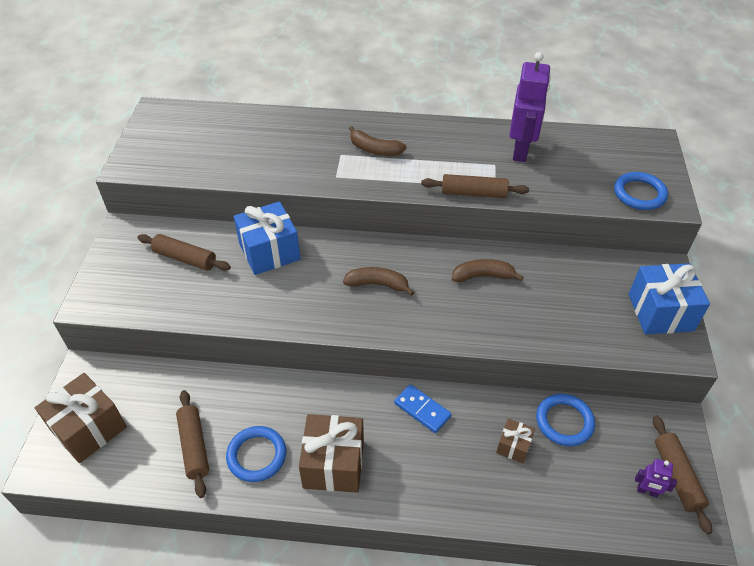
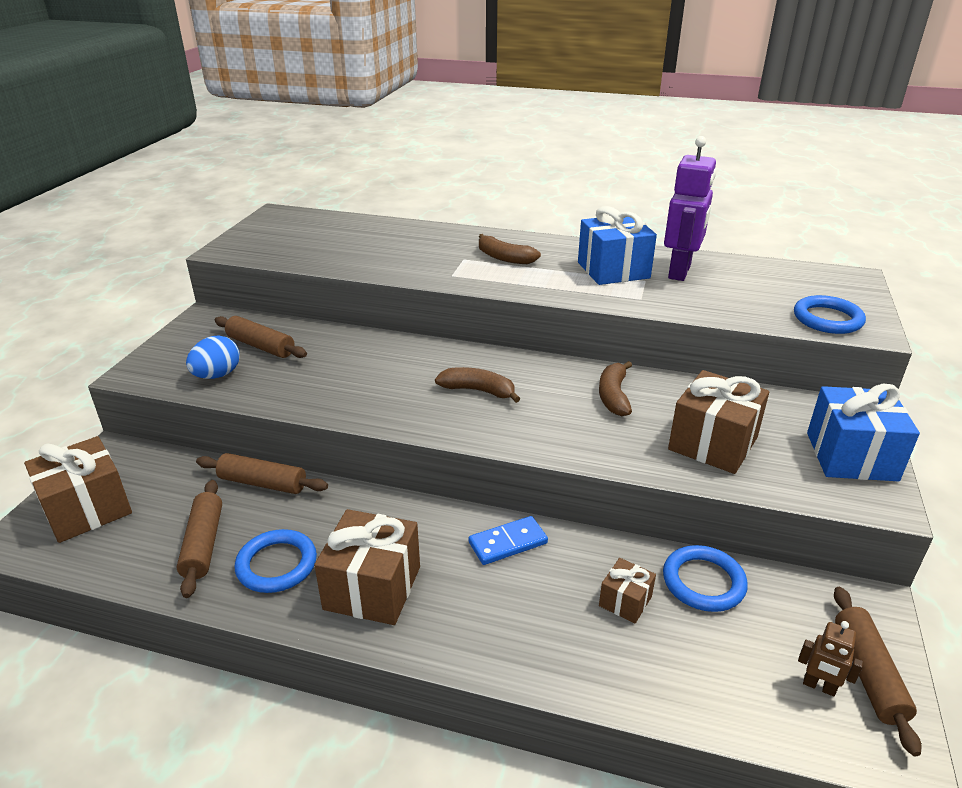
camera: 10 degrees right, 15 degrees down
(160, 296) = (217, 375): none -> blue egg
(269, 252) = (359, 349): blue gift -> blue gift (613, 270)
(422, 410) = (508, 543): blue domino -> blue domino turned 75 degrees counterclockwise
(473, 193) = (612, 301): brown rolling pin -> brown rolling pin (262, 483)
(483, 276) = (613, 396): brown banana -> brown banana turned 90 degrees counterclockwise
(562, 314) = (713, 443): none -> brown gift
(647, 491) = (819, 686): purple robot -> brown robot

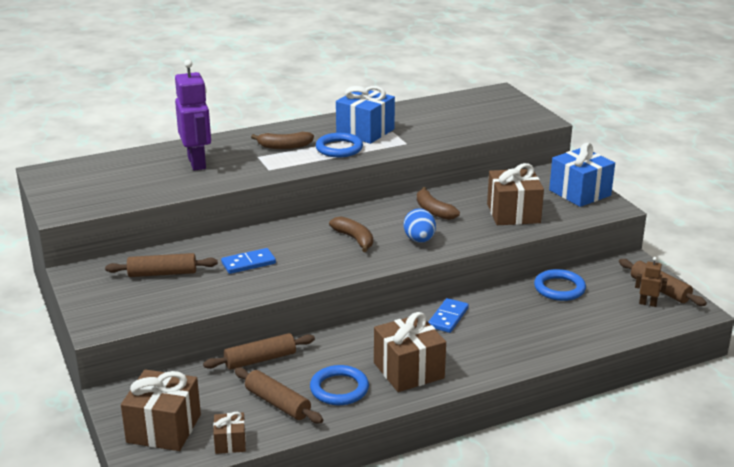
camera: 40 degrees left, 5 degrees down
(217, 375) = (165, 302): blue egg -> blue egg (419, 240)
(342, 370) = (248, 263): none -> blue domino
(478, 391) = (354, 239): brown banana -> brown banana turned 75 degrees clockwise
(625, 601) = (536, 313): brown gift -> brown gift (230, 442)
(680, 272) = (405, 119): purple robot -> purple robot (197, 163)
(819, 686) = (647, 303): brown robot -> brown robot turned 150 degrees counterclockwise
(827, 319) = (516, 120): blue ring -> blue ring (339, 148)

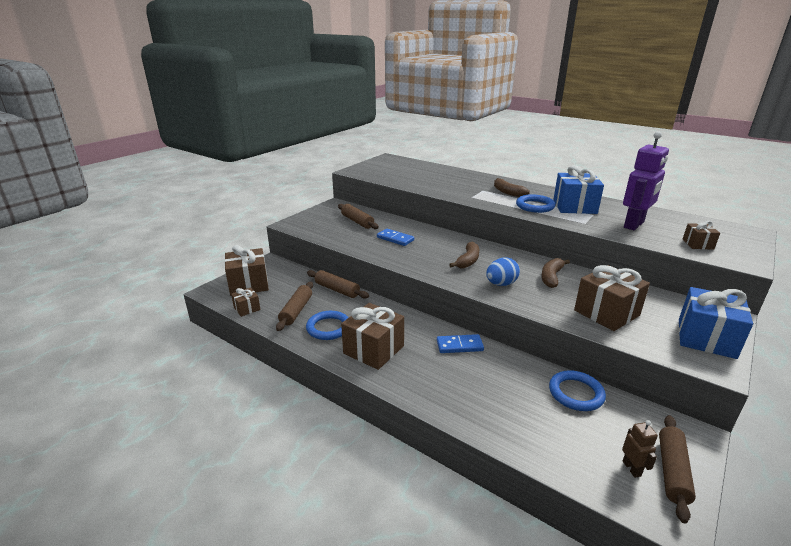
camera: 60 degrees right, 0 degrees up
(197, 163) = (449, 180): purple robot -> purple robot (634, 225)
(497, 120) = (698, 244): none -> brown gift

